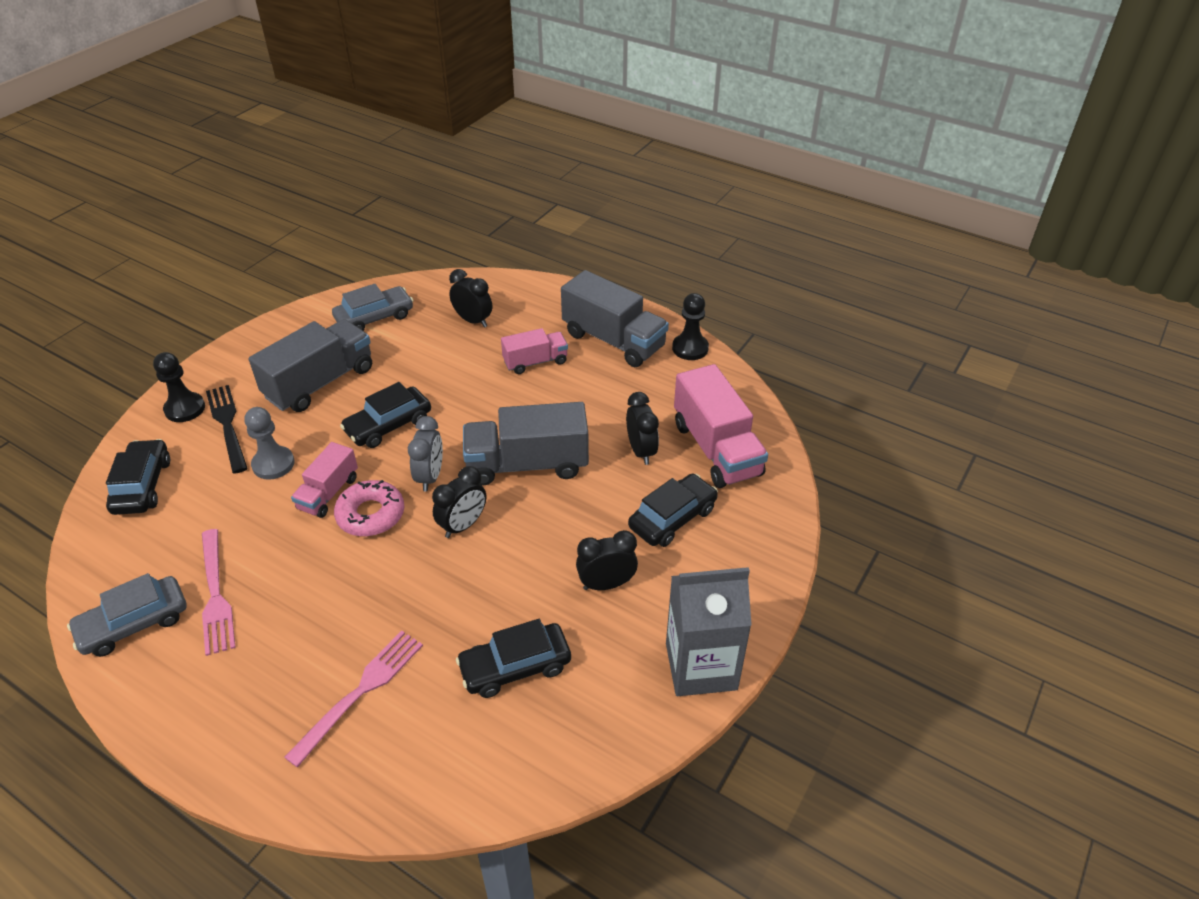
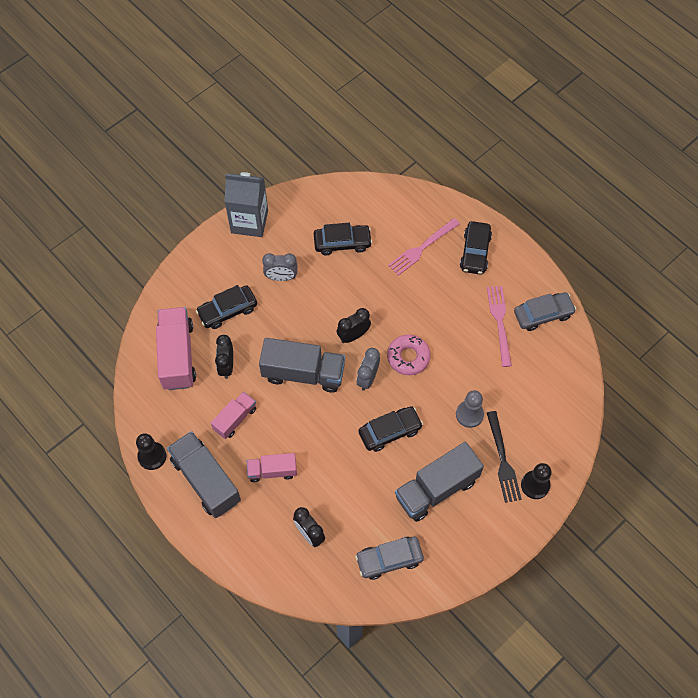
camera: 165 degrees left, 20 degrees up
(142, 485) = (554, 416): black car -> black car (475, 252)
(328, 493) = (433, 380): pink truck -> pink truck (235, 419)
(606, 584) = (281, 277): black clock -> grey clock

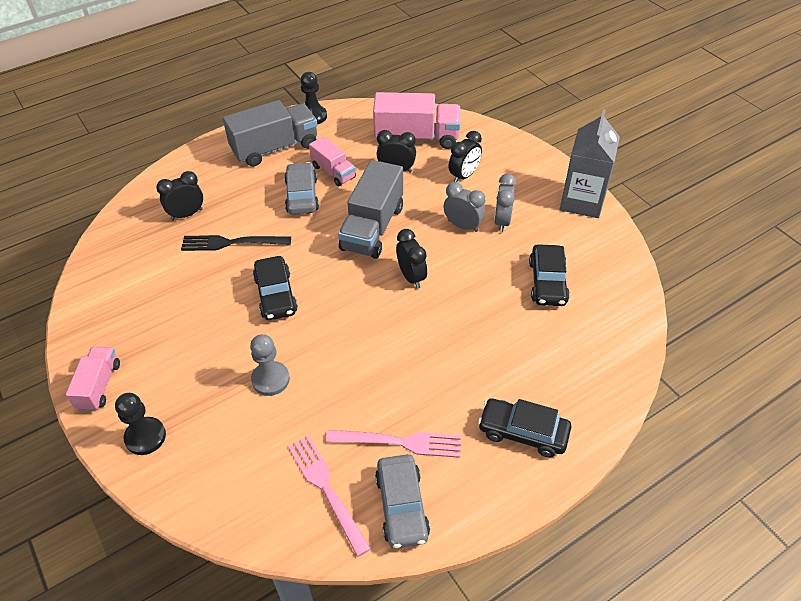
camera: 100 degrees right, 15 degrees down
(227, 310) = (464, 176): black car -> black clock
(272, 471) = (266, 194): pink truck -> pink truck (99, 386)
(367, 378) = (351, 283): grey clock -> grey clock (463, 226)
(389, 559) = (127, 274): grey car -> grey car (302, 195)
(408, 357) = (369, 327): pink donut -> none
(421, 248) = (534, 366): pink fork -> pink fork (326, 489)
(436, 489) = (187, 329): grey truck -> none
(503, 460) = (194, 406): black fork -> black fork (231, 243)

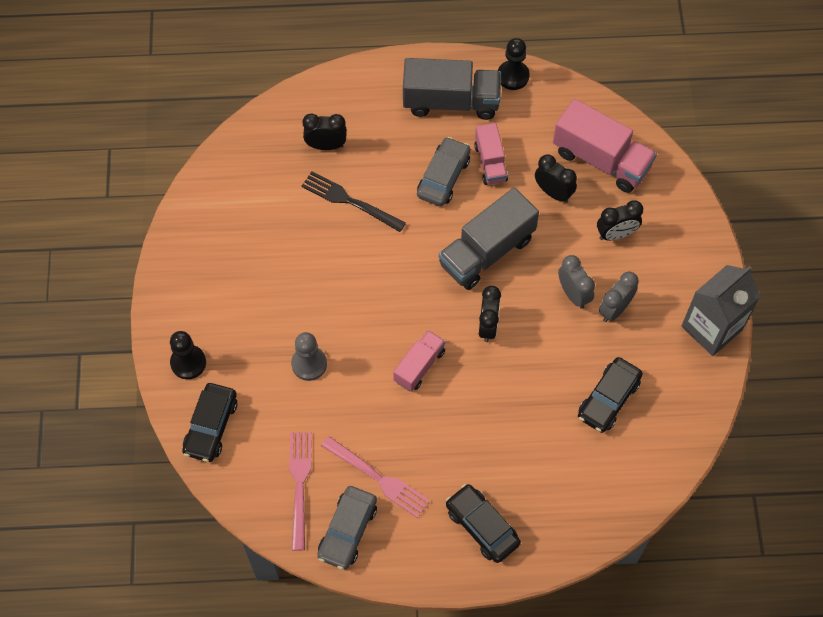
camera: 30 degrees right, 15 degrees up
(99, 386) = (173, 295): pink truck -> pink truck (419, 366)
(276, 295) = (358, 280): black car -> black car (211, 426)

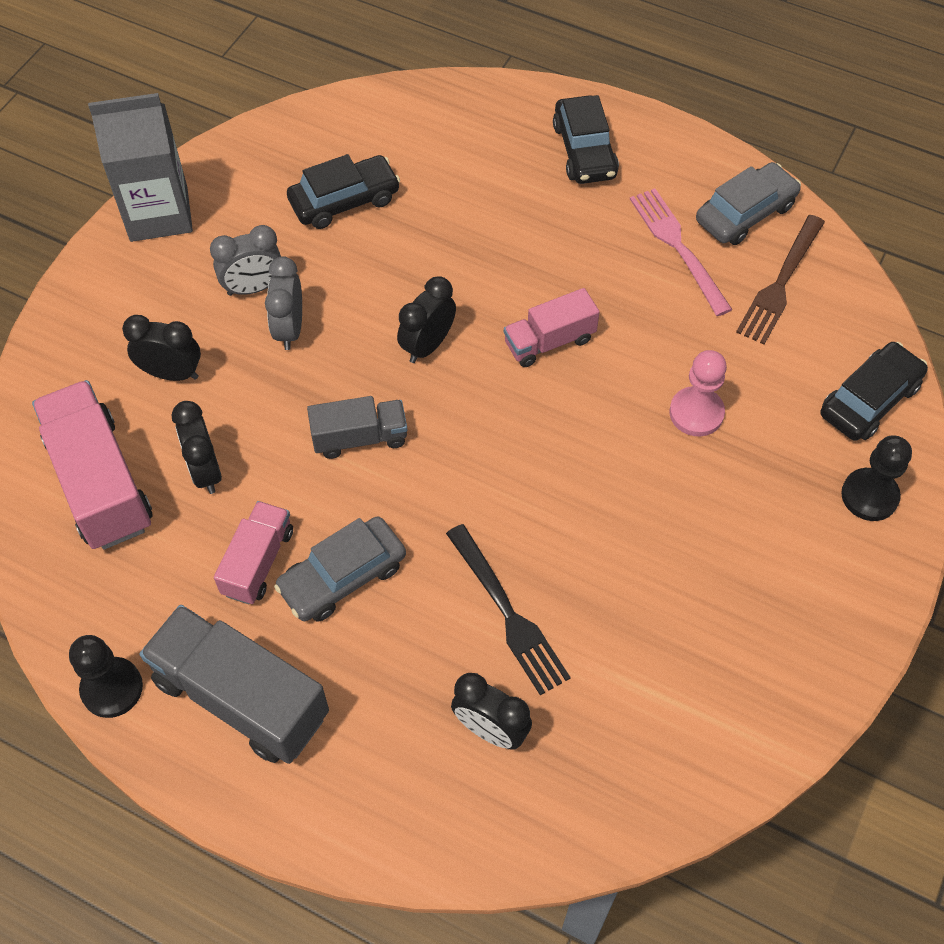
camera: 150 degrees left, 5 degrees down
(299, 484) = (780, 284): pink fork -> brown fork
(309, 364) = (696, 413): grey pawn -> pink pawn
(486, 252) = (360, 437): grey truck -> grey truck, size x0.58

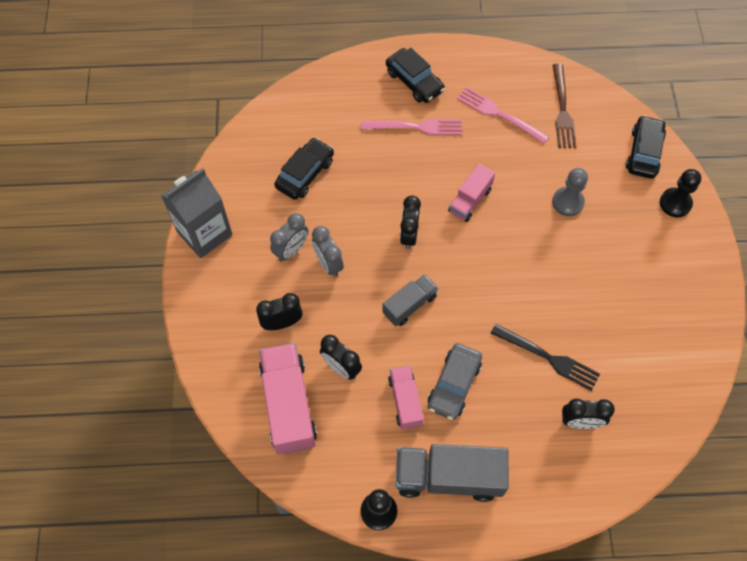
camera: 30 degrees left, 5 degrees up
(100, 482) = (288, 405): pink truck -> pink truck turned 45 degrees clockwise
(543, 210) = (416, 127): none -> pink fork
(696, 413) = (568, 202): pink pawn -> grey pawn
(745, 213) = (520, 78): grey car -> none

